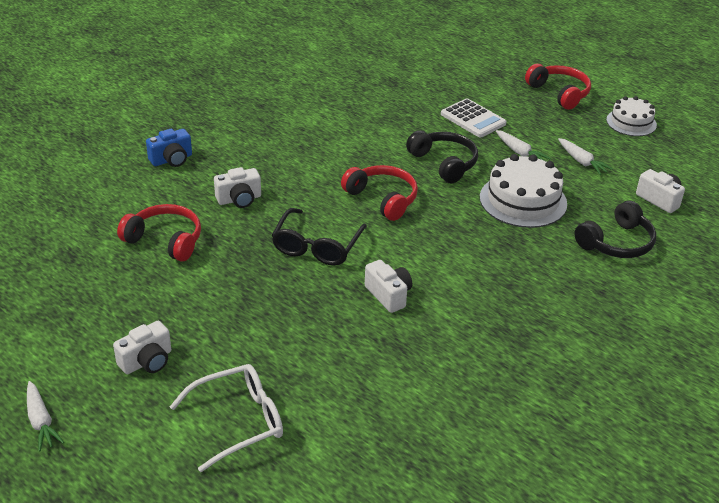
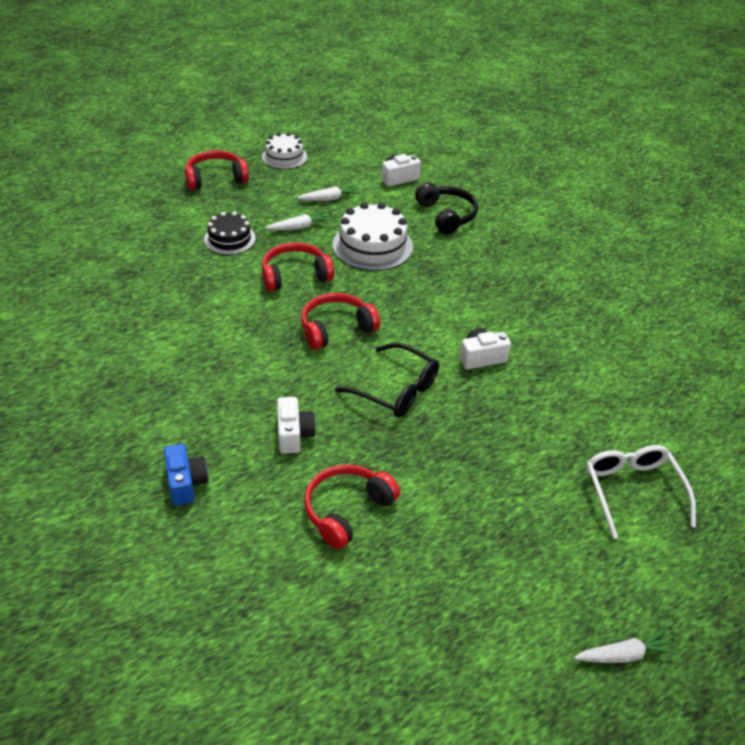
camera: 75 degrees left, 5 degrees up
(147, 361) = (544, 551): white camera -> none
(444, 163) = (295, 275): black headphones -> red headphones
(473, 119) = (230, 239): white calculator -> black cake

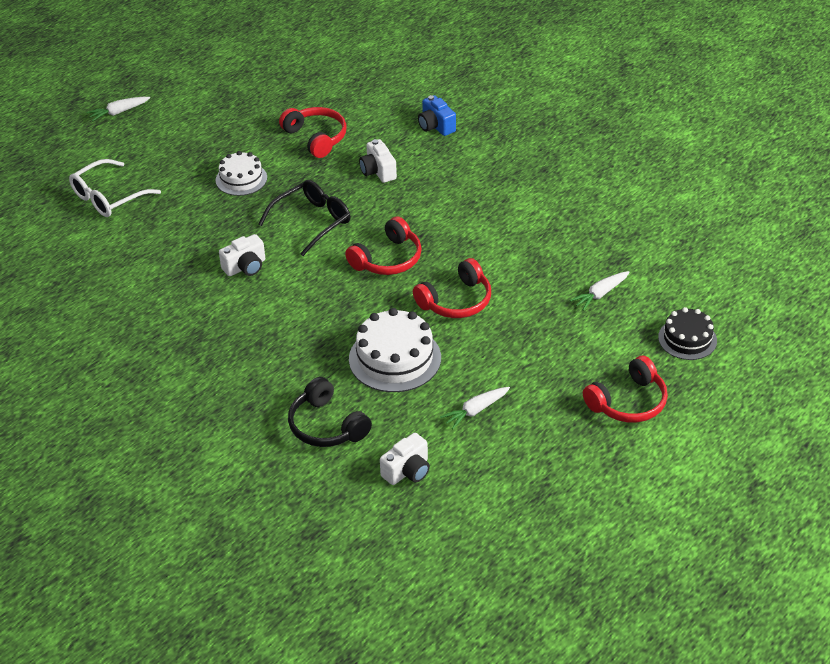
camera: 165 degrees right, 0 degrees up
(230, 239) = (549, 324): black cake -> black cake (687, 339)
(284, 157) = (572, 464): white cake -> white cake (241, 179)
(299, 227) = (486, 360): white carrot -> white carrot (600, 294)
(347, 510) = (316, 138): red headphones -> red headphones turned 60 degrees counterclockwise
(396, 390) = (312, 222): black glasses -> black glasses turned 120 degrees clockwise
(633, 491) = (108, 197): white glasses -> white glasses turned 75 degrees clockwise

